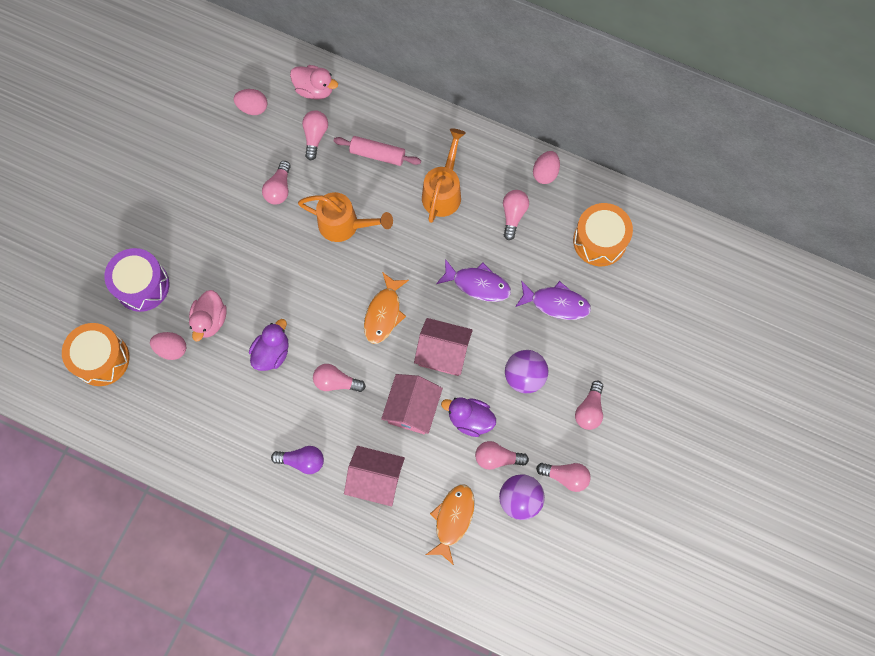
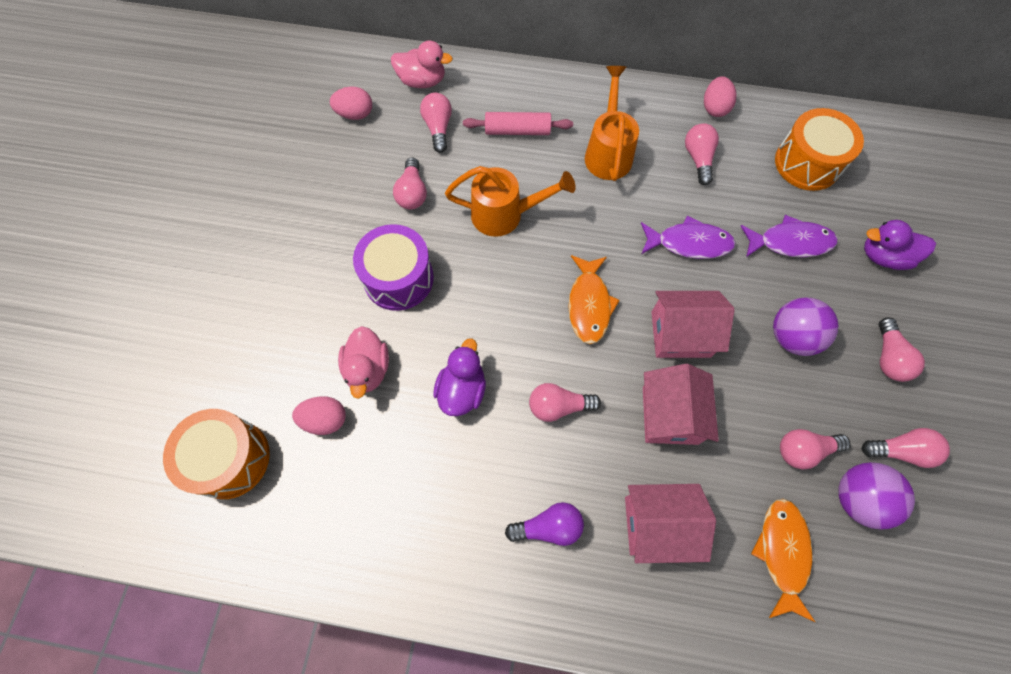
camera: 15 degrees left, 5 degrees down
(142, 285) = (266, 347): purple drum -> purple drum (398, 278)
(470, 419) = (748, 409): purple duck -> purple duck (883, 256)

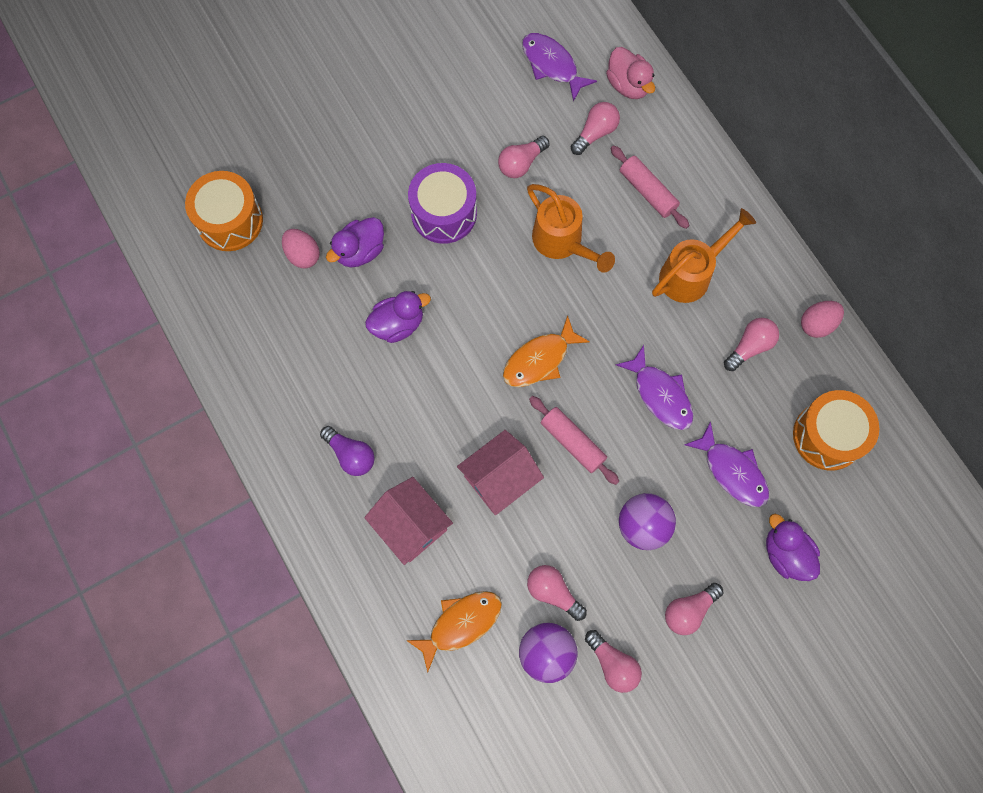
camera: 50 degrees right, 5 degrees up
(355, 114) = (552, 65): pink egg -> purple fish
(368, 369) = (360, 251): pink duck -> purple duck
(558, 406) = (441, 398): pink light bulb -> none
(680, 334) = (572, 442): pink house -> pink rolling pin

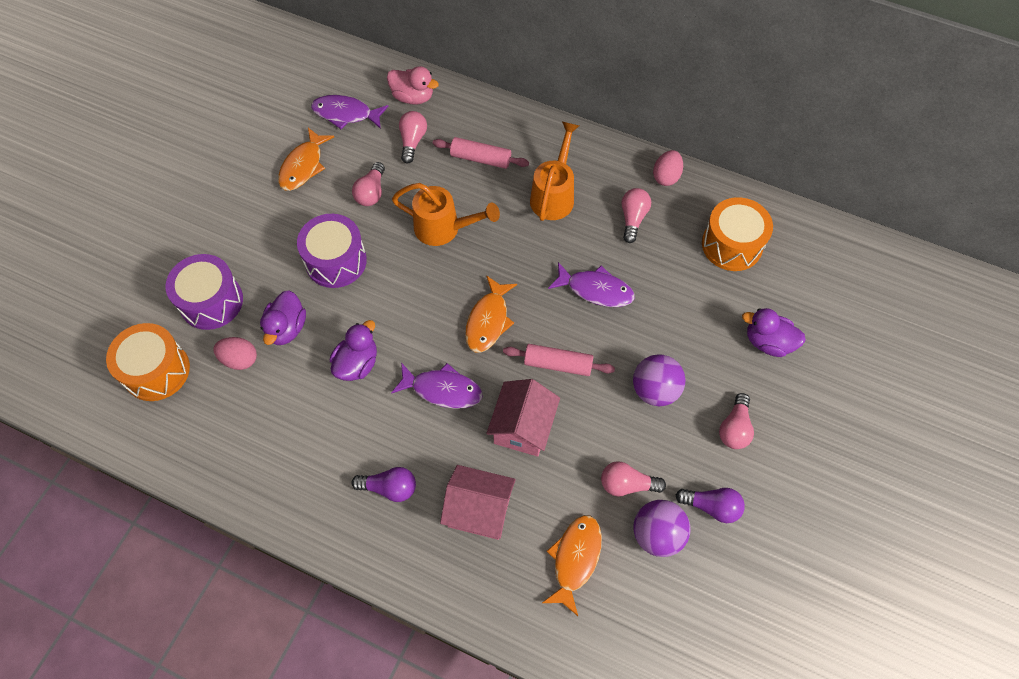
camera: 35 degrees left, 10 degrees down
(313, 184) = (211, 301): none -> purple drum
(477, 97) = (303, 166): none -> orange fish
(613, 664) = (711, 506): pink light bulb -> purple light bulb
(732, 471) = (687, 310): purple fish -> purple fish (442, 390)

